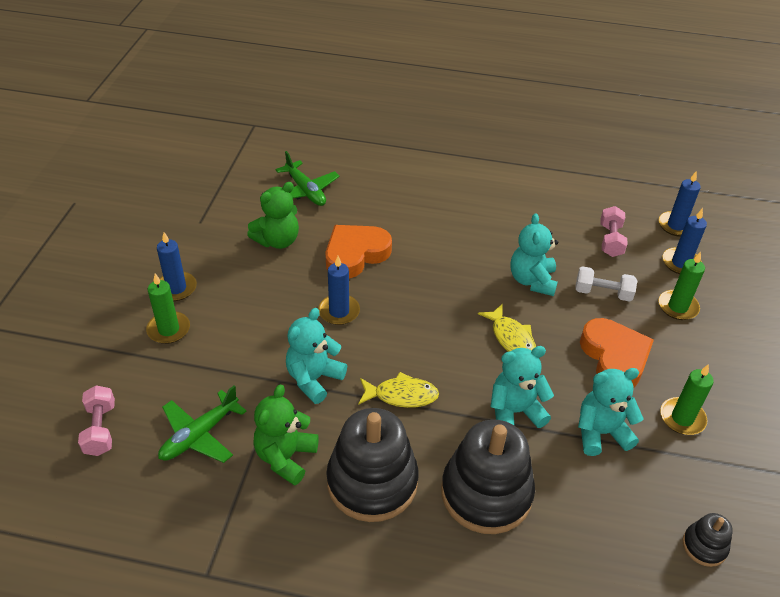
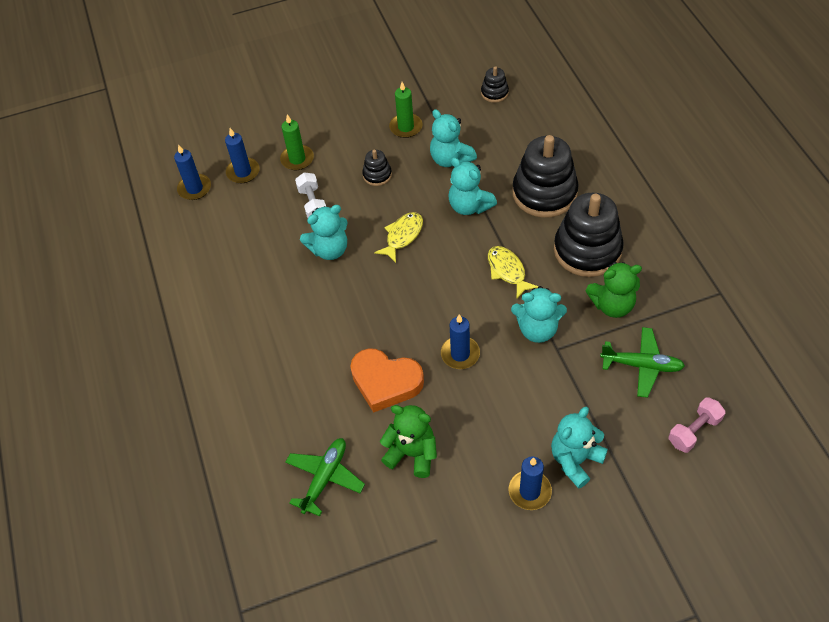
camera: 115 degrees left, 10 degrees up
(168, 329) = (575, 460): green candle -> turquoise teddy bear
(610, 240) = (243, 221): pink dumbbell -> none
(614, 357) = (377, 175): orange heart -> black stacking toy

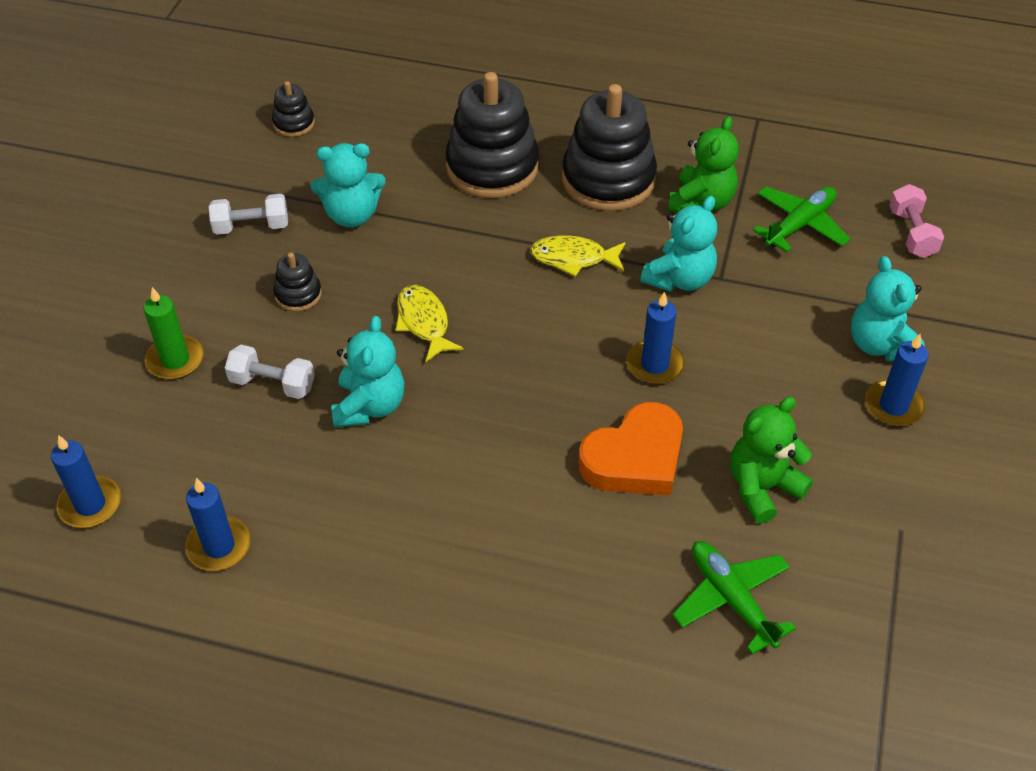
camera: 60 degrees left, 5 degrees down
(243, 172) = (127, 431): blue candle -> blue candle (219, 546)
(406, 127) = (251, 226): green candle -> white dumbbell
(469, 206) = (443, 238): turquoise teddy bear -> none

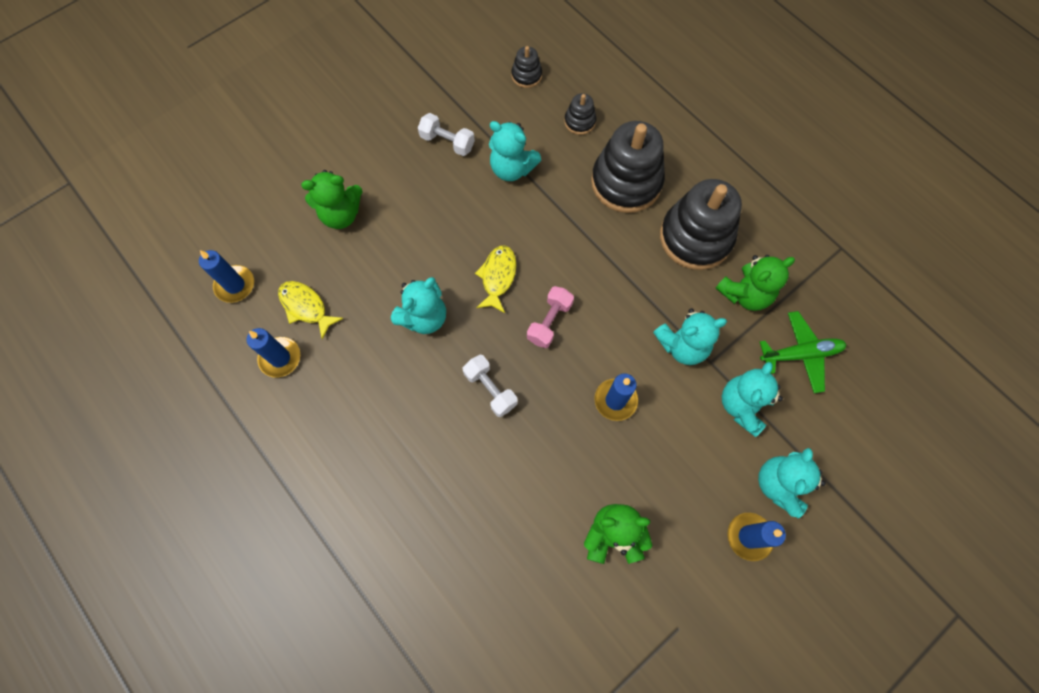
camera: 35 degrees right, 20 degrees up
(175, 360) = (341, 214): green candle -> green teddy bear
(272, 383) = (382, 265): white dumbbell -> white dumbbell (490, 389)
(298, 294) = (439, 210): black stacking toy -> black stacking toy (579, 122)
(573, 258) = (625, 286): yellow fish -> yellow fish (306, 307)
(635, 458) = (551, 460): orange heart -> none
(731, 599) = (532, 598): green plane -> none
(785, 298) = (742, 406): none -> turquoise teddy bear
(911, 233) = (877, 411): pink dumbbell -> pink dumbbell (549, 322)

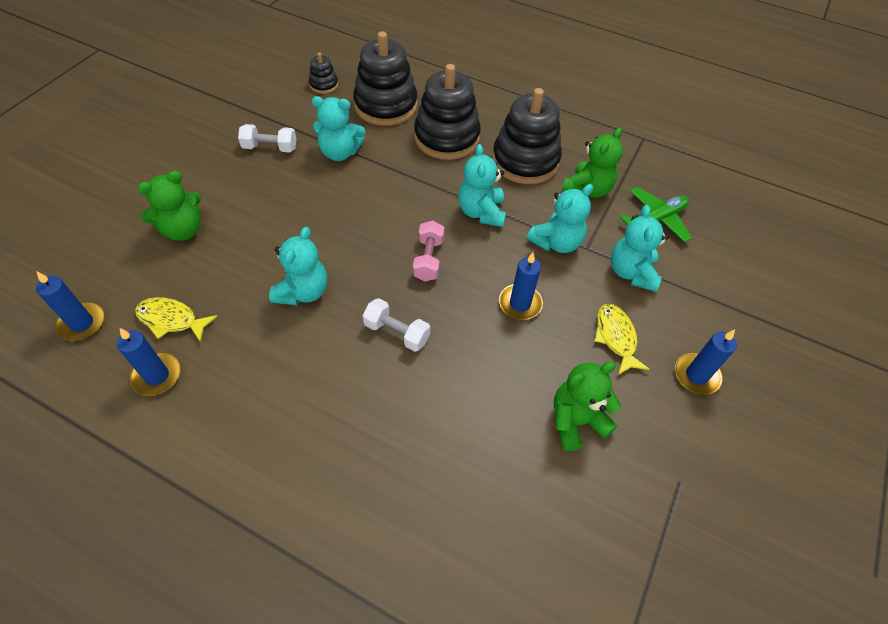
camera: 25 degrees left, 15 degrees down
(497, 277) = (363, 238): yellow fish -> yellow fish (616, 337)
(579, 122) = (386, 106): black stacking toy -> black stacking toy, size x2.16
(779, 484) = (697, 324): turquoise teddy bear -> turquoise teddy bear (481, 212)

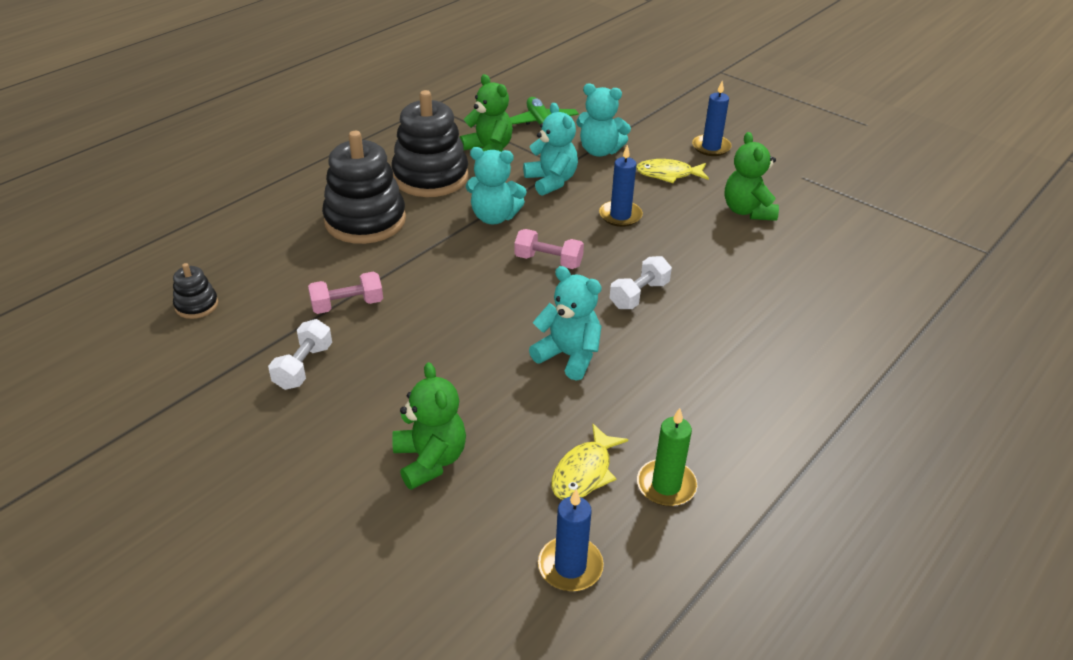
camera: 75 degrees left, 15 degrees down
(157, 376) = (666, 485): blue candle -> green candle
(340, 152) = (347, 305): turquoise teddy bear -> pink dumbbell
(386, 106) = (277, 257): black stacking toy -> none

